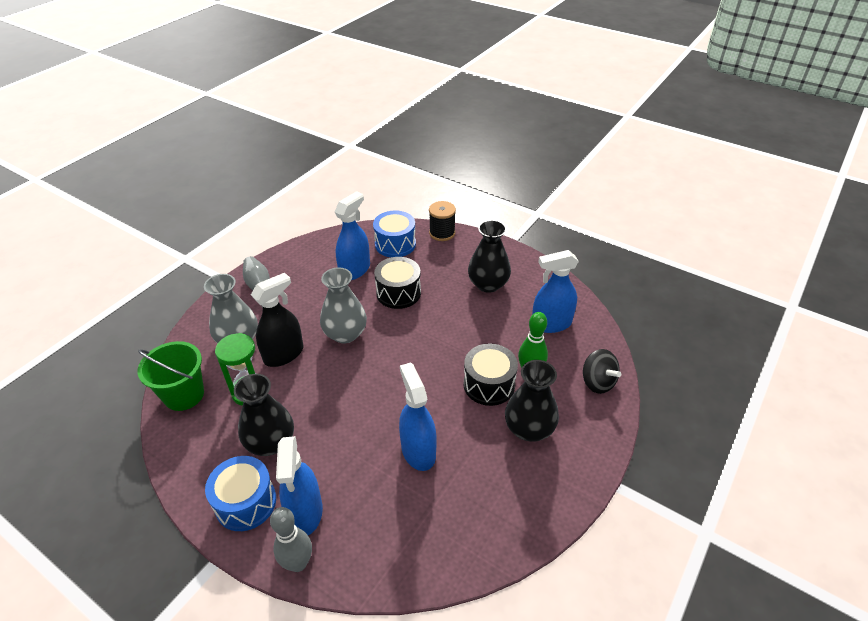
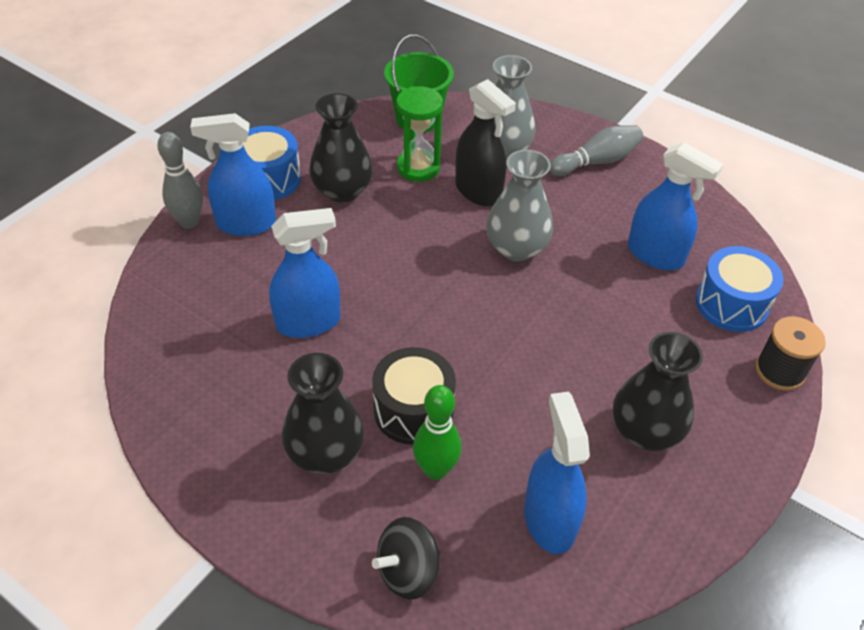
camera: 90 degrees right, 5 degrees up
(398, 293) = (608, 306): black drum -> none

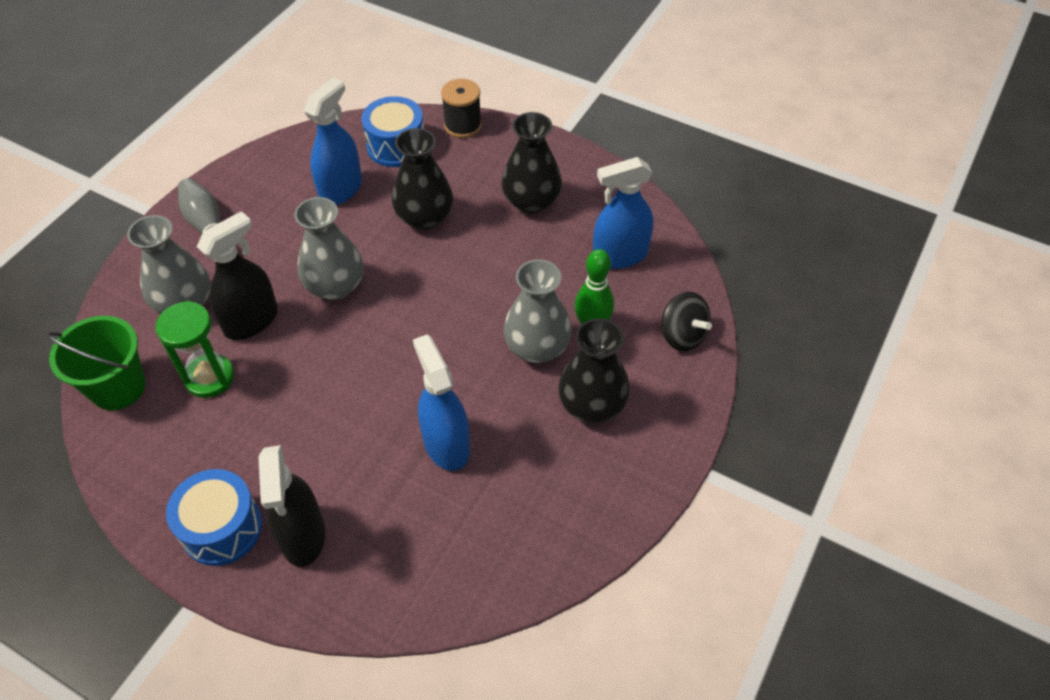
camera: 95 degrees left, 5 degrees up
(189, 222) = (299, 600): grey bowling pin -> none
(246, 224) = (302, 535): blue spray bottle -> black spray bottle
(342, 190) = (246, 446): black vase -> black vase (424, 217)
(413, 410) = (537, 347): black drum -> grey vase

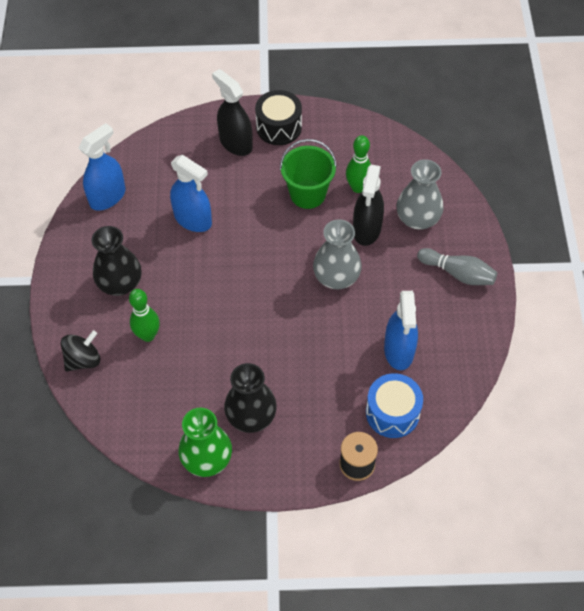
camera: 150 degrees right, 5 degrees up
(118, 387) = (403, 158): green bucket -> green bucket (307, 194)
(210, 377) = (358, 187): green hourglass -> green bowling pin
(222, 528) = (279, 127): blue drum -> black drum
(424, 217) = (319, 359): black vase -> none
(537, 347) = (176, 302): grey vase -> none
(599, 187) = (207, 459): none -> green vase
(619, 255) = (157, 402): blue spray bottle -> blue spray bottle (108, 197)
(682, 335) = (83, 360): black spinning top -> black spinning top turned 120 degrees clockwise

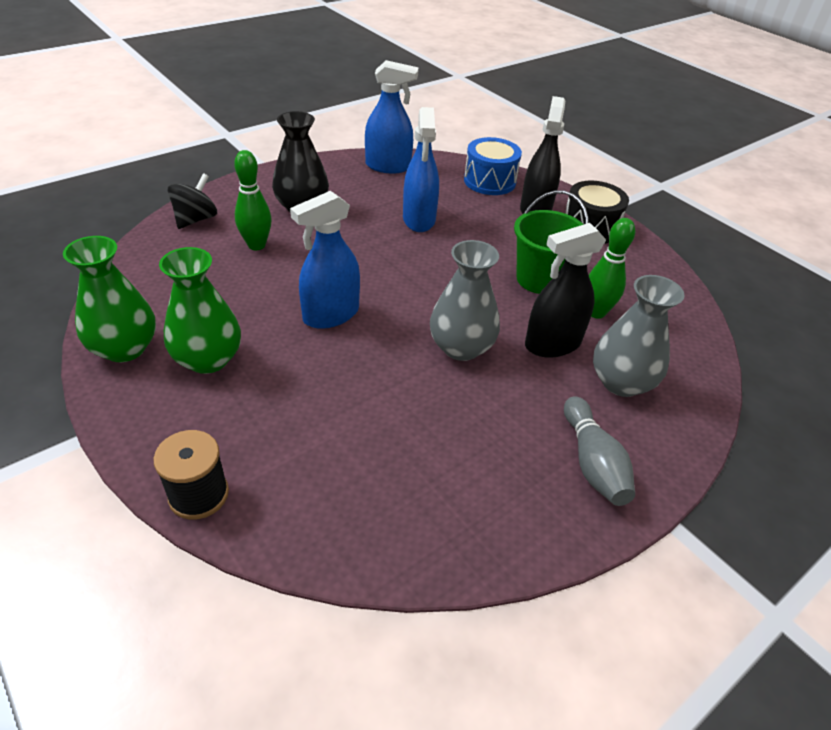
camera: 50 degrees right, 15 degrees down
(83, 360) = (196, 219): black spinning top -> black spinning top turned 75 degrees counterclockwise
(251, 416) = (208, 359): black vase -> green vase
(392, 413) = (309, 496): blue drum -> blue drum (489, 181)
(399, 351) = (413, 456): blue spray bottle -> blue spray bottle (331, 315)

